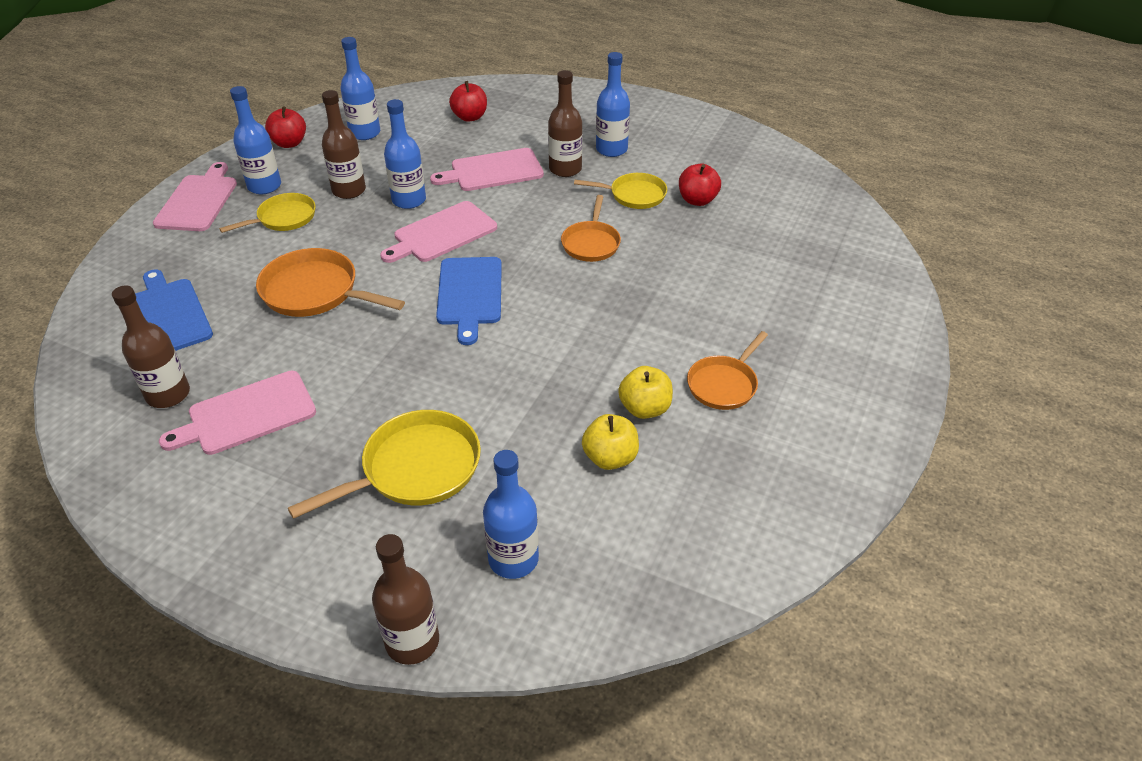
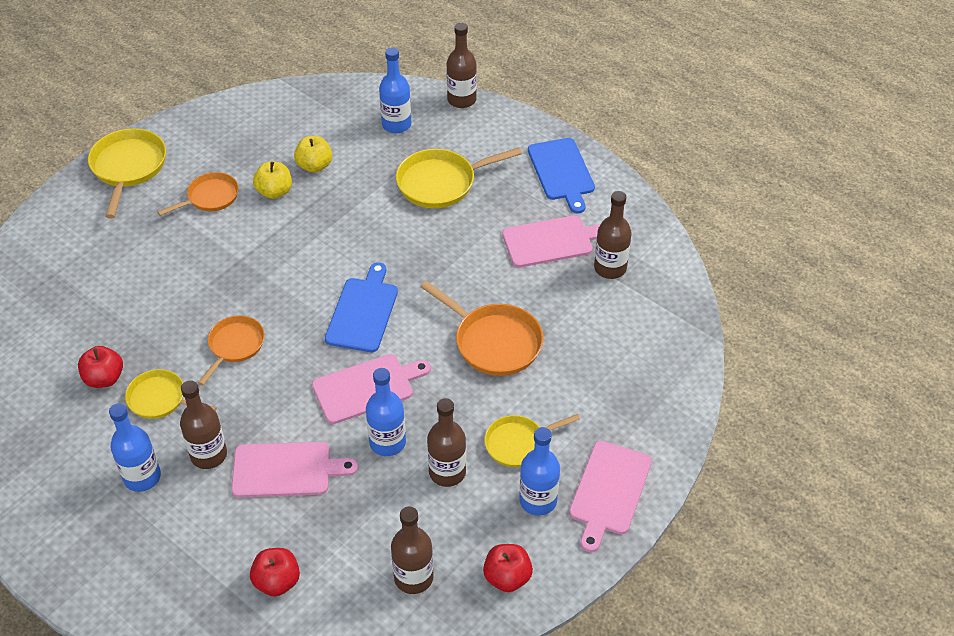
camera: 165 degrees left, 5 degrees up
(168, 315) = (620, 343): blue cutting board -> blue cutting board (562, 172)
(365, 133) = (413, 577): blue bottle -> brown bottle
(861, 402) = (128, 168): none -> yellow pan

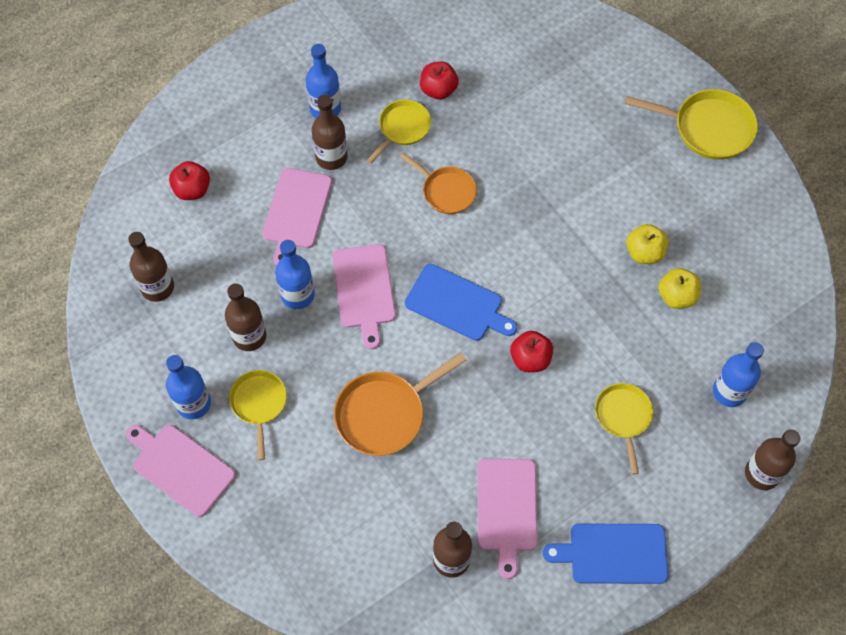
camera: 105 degrees right, 15 degrees up
(210, 197) = (648, 194): orange pan -> none
(441, 183) = (623, 417): yellow pan -> yellow pan, size x0.65
(507, 577) = (129, 358): red apple -> red apple (530, 359)

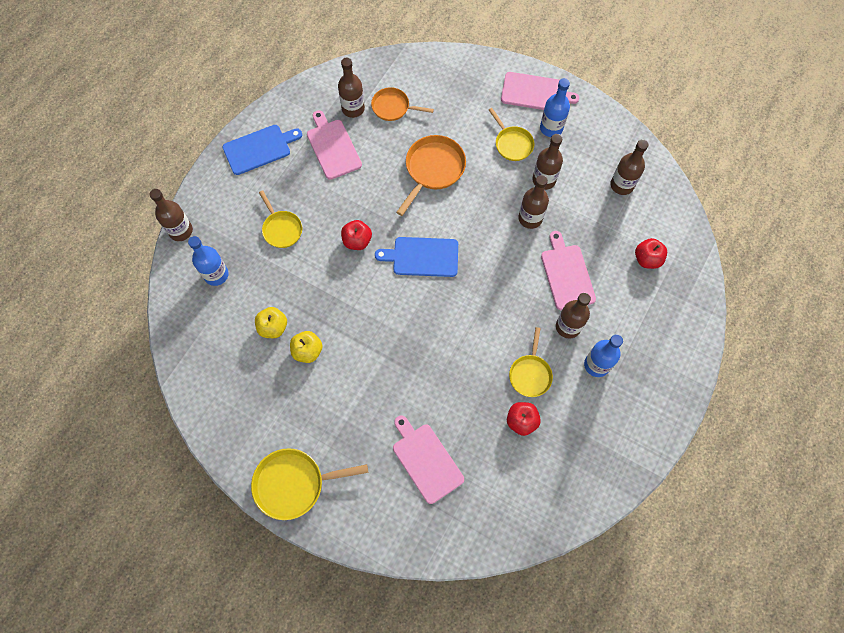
camera: 155 degrees right, 5 degrees up
(297, 295) = (530, 218): blue bottle -> brown bottle
(364, 290) = (489, 240): pink cutting board -> pink cutting board (426, 460)
(446, 191) = (472, 336): orange pan -> orange pan (393, 107)

